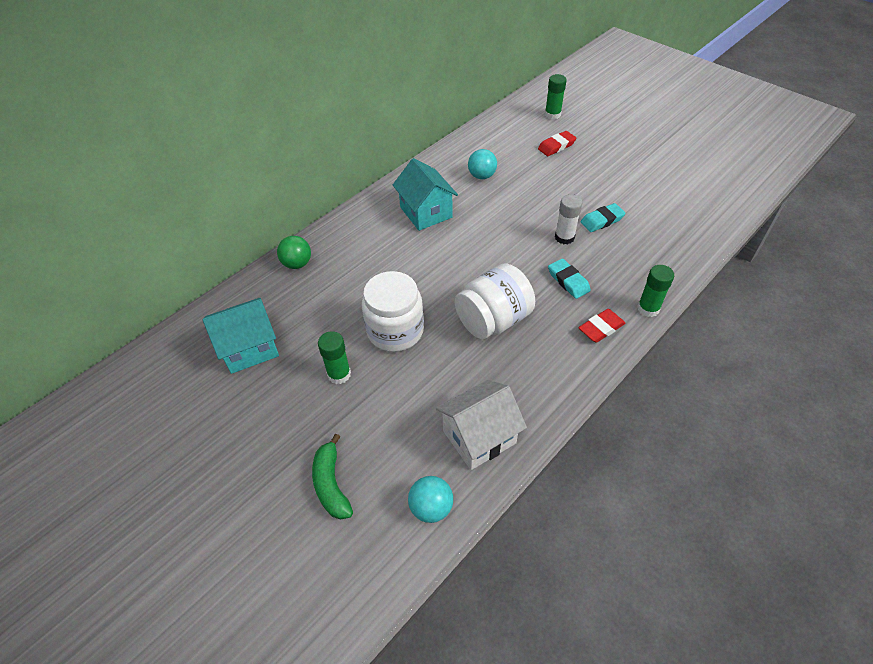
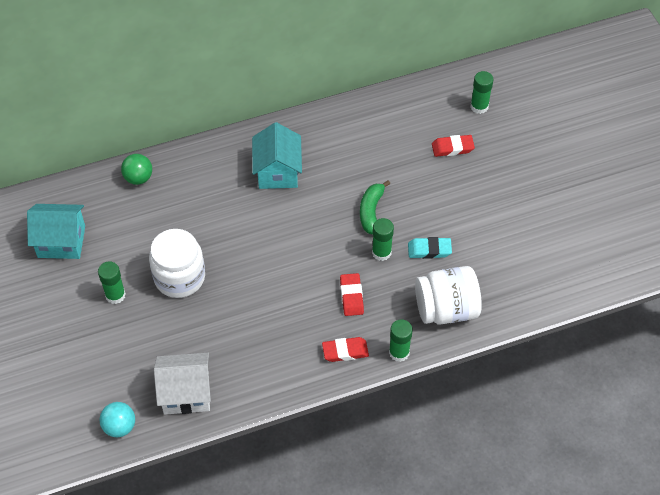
camera: 25 degrees right, 5 degrees up
(331, 484) = (62, 377): green banana -> green banana (371, 211)
(482, 176) = (355, 153): turquoise ball -> none
(493, 320) = (263, 303): white jar -> white jar (446, 309)
(564, 237) = (381, 252): white glue stick -> green glue stick
(568, 281) = (351, 296): turquoise eraser -> red eraser

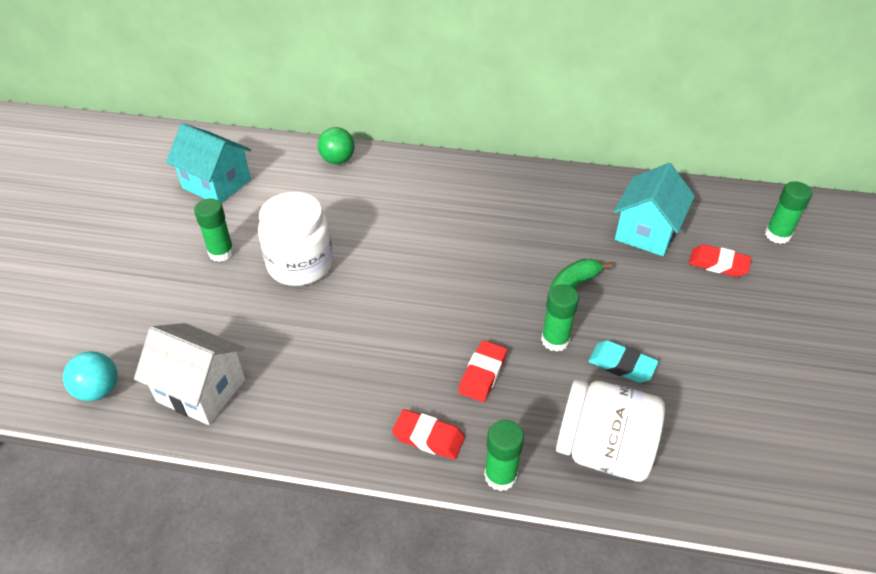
camera: 30 degrees right, 10 degrees down
(278, 172) = (486, 208): turquoise house -> turquoise house (646, 232)

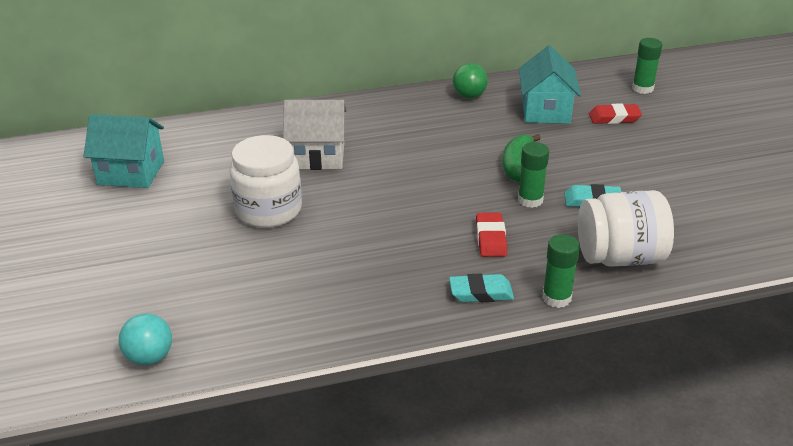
camera: 25 degrees left, 10 degrees down
(201, 390) = (253, 325): white house -> white house (317, 156)
(221, 252) = (183, 222): green glue stick -> none
(338, 160) = (238, 126): green ball -> green ball (469, 96)
(428, 437) = (481, 292): red eraser -> turquoise eraser

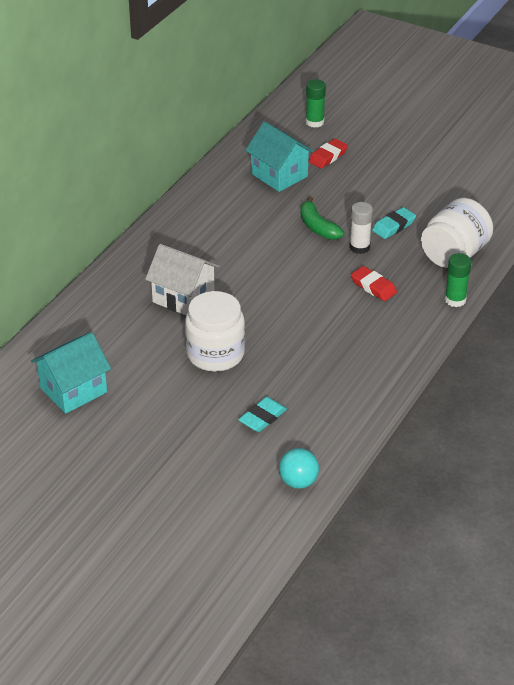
camera: 45 degrees left, 5 degrees up
(317, 156) = (183, 297): white house -> white house turned 75 degrees clockwise
(469, 96) = (212, 191): green ball -> none
(481, 292) = (414, 323): turquoise eraser -> turquoise eraser (262, 417)
(530, 200) = (359, 247): green glue stick -> white glue stick

